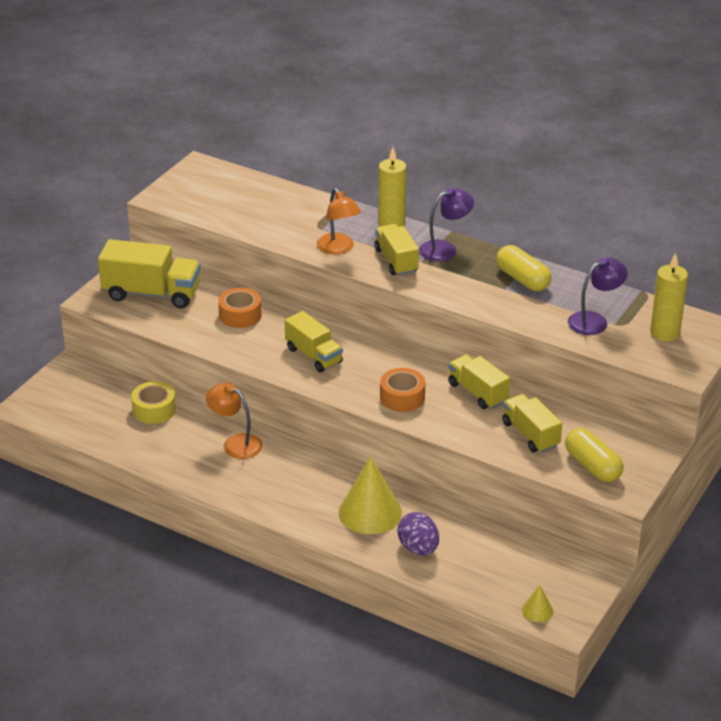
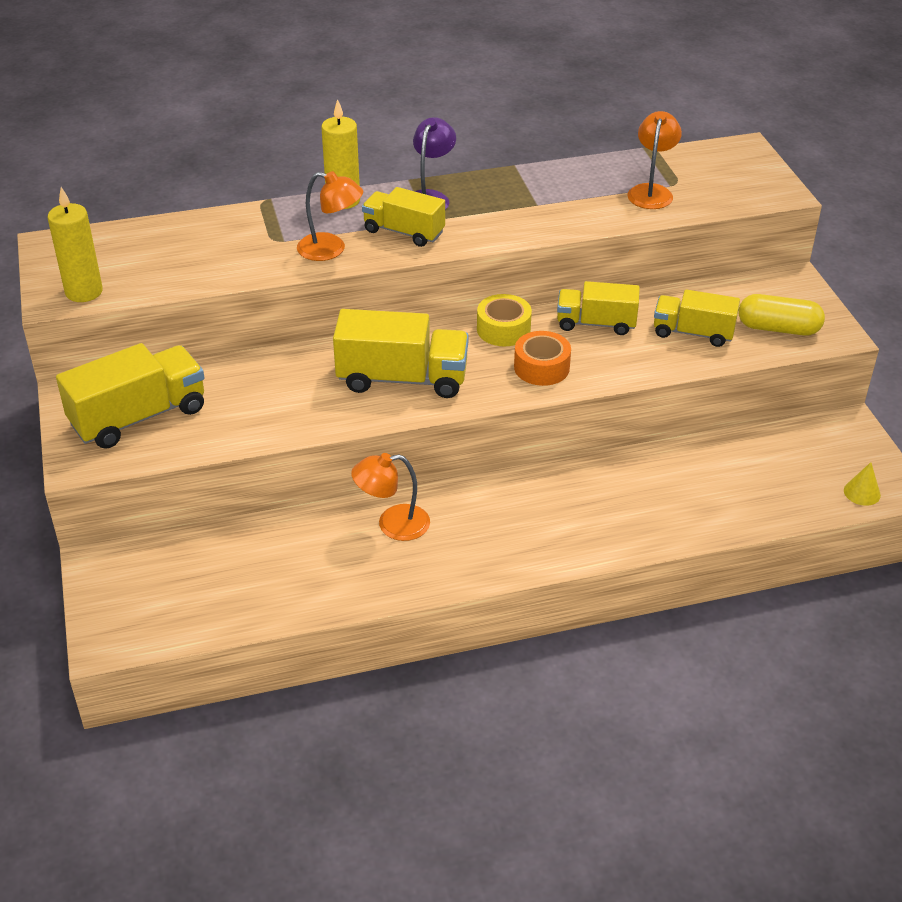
camera: 45 degrees left, 5 degrees up
(154, 410) = (259, 546): yellow tape -> yellow tape (503, 329)
(240, 315) = (269, 383): orange tape -> none
(314, 355) = (402, 379): yellow truck -> yellow truck, size x1.55
(370, 512) = (610, 504): yellow cone -> none
(418, 548) = (697, 507): purple egg -> none
(522, 279) = (538, 188): yellow capsule -> none
(594, 321) = (651, 191): purple lamp -> orange lamp
(664, 333) = (717, 172): yellow candle -> yellow candle (84, 292)

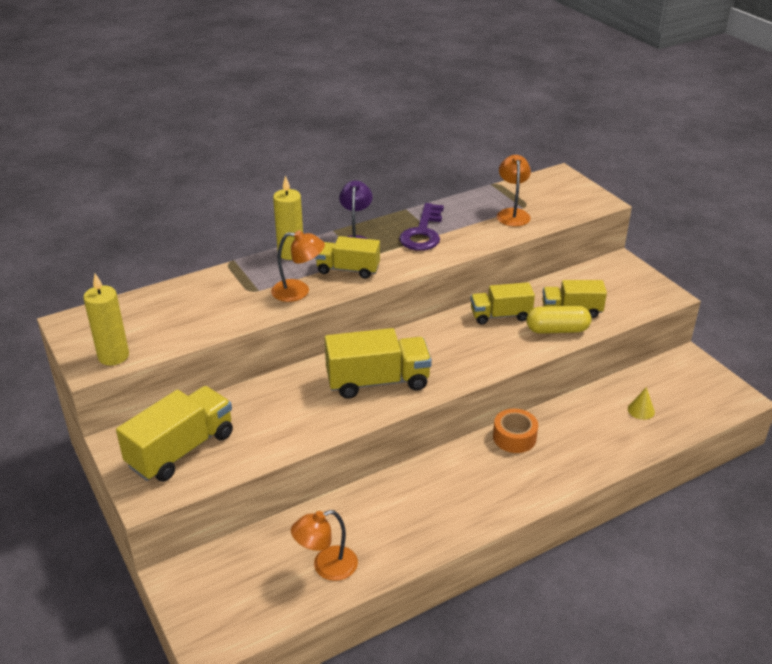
camera: 15 degrees left, 5 degrees down
(392, 524) = (400, 497): orange lamp -> orange lamp (326, 567)
(503, 329) = (436, 331): yellow tape -> none
(521, 199) = (423, 232): none -> purple key
(541, 367) = (477, 354): orange tape -> orange tape (514, 437)
(778, 328) = (627, 298): yellow capsule -> yellow capsule (557, 330)
(862, 492) = (721, 405): yellow cone -> yellow cone (641, 410)

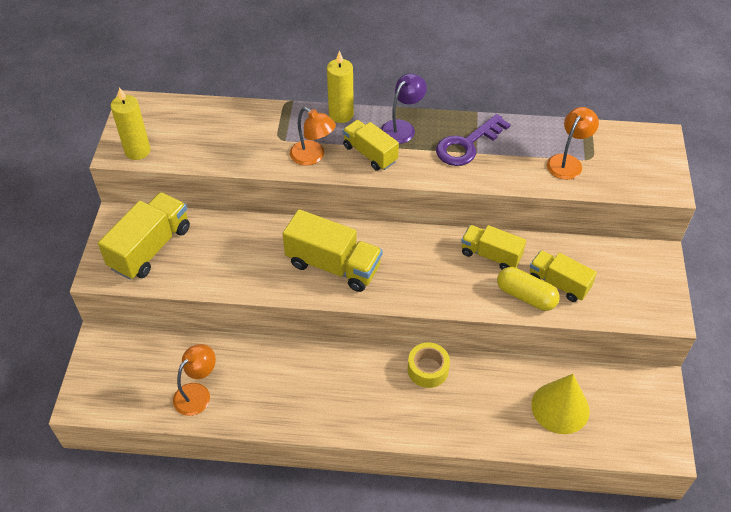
camera: 35 degrees right, 15 degrees up
(181, 450) = (150, 248): yellow truck -> yellow truck turned 45 degrees counterclockwise
(326, 567) = (197, 393): orange lamp -> orange lamp turned 120 degrees clockwise
(514, 437) = (428, 369): orange tape -> yellow tape
(641, 410) = (560, 407): yellow cone -> yellow cone, size x2.15

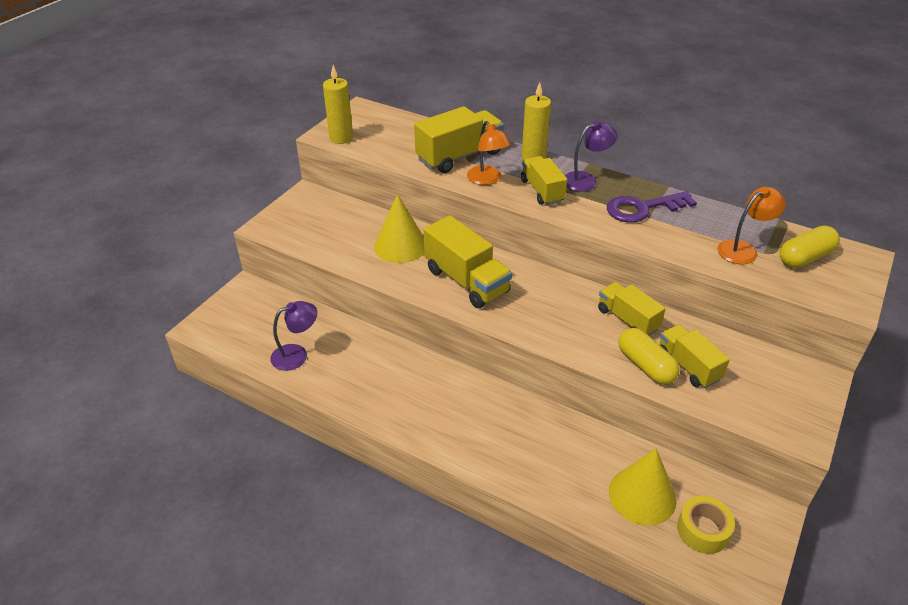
camera: 25 degrees right, 10 degrees down
(150, 248) = (317, 221): yellow truck -> yellow truck (459, 156)
(197, 393) = (297, 354): orange lamp -> purple lamp
(250, 248) = (400, 246): none -> yellow cone
(428, 369) = (519, 410): yellow tape -> yellow tape (703, 530)
(618, 154) = (805, 257): none -> yellow capsule

